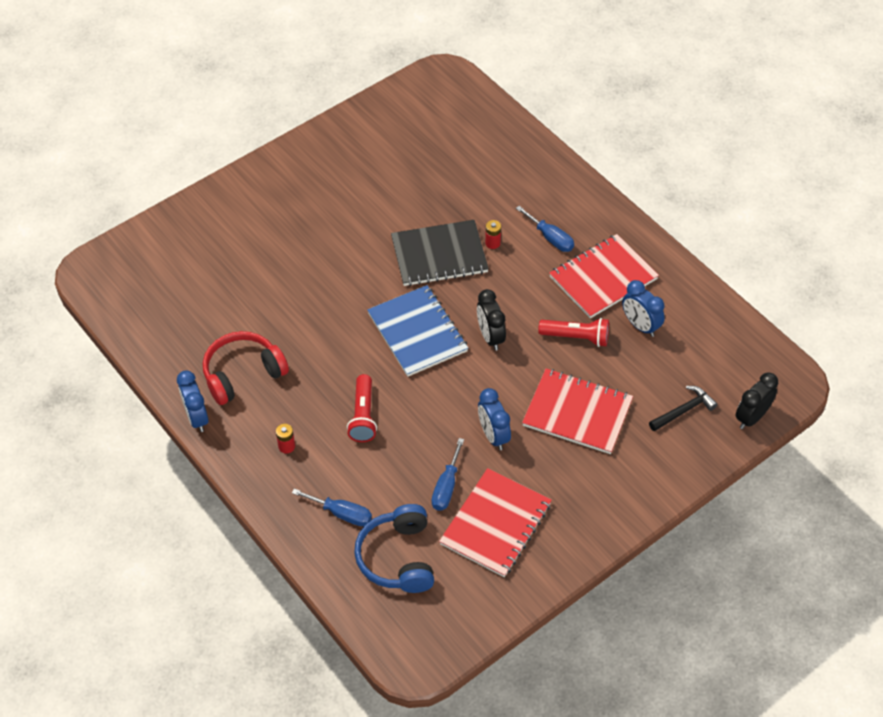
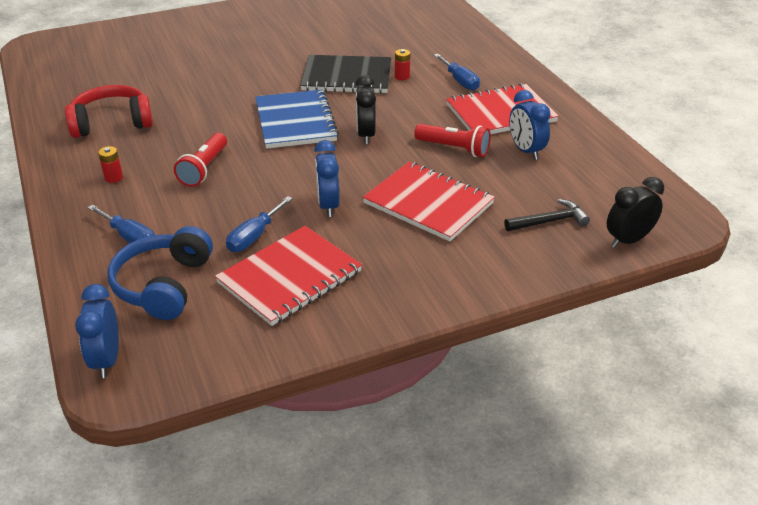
camera: 15 degrees right, 15 degrees down
(197, 418) = (46, 144): blue clock -> blue clock (106, 360)

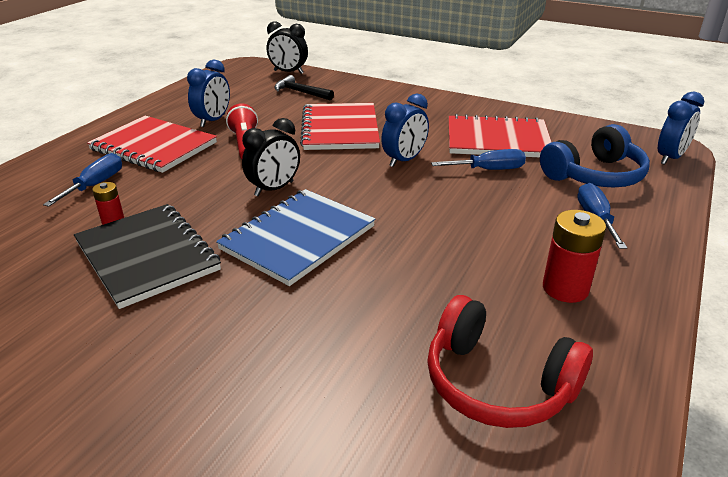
camera: 130 degrees left, 5 degrees down
(113, 178) = (565, 288): red battery -> red battery, size x1.77
(204, 169) = (458, 242): red flashlight -> none

